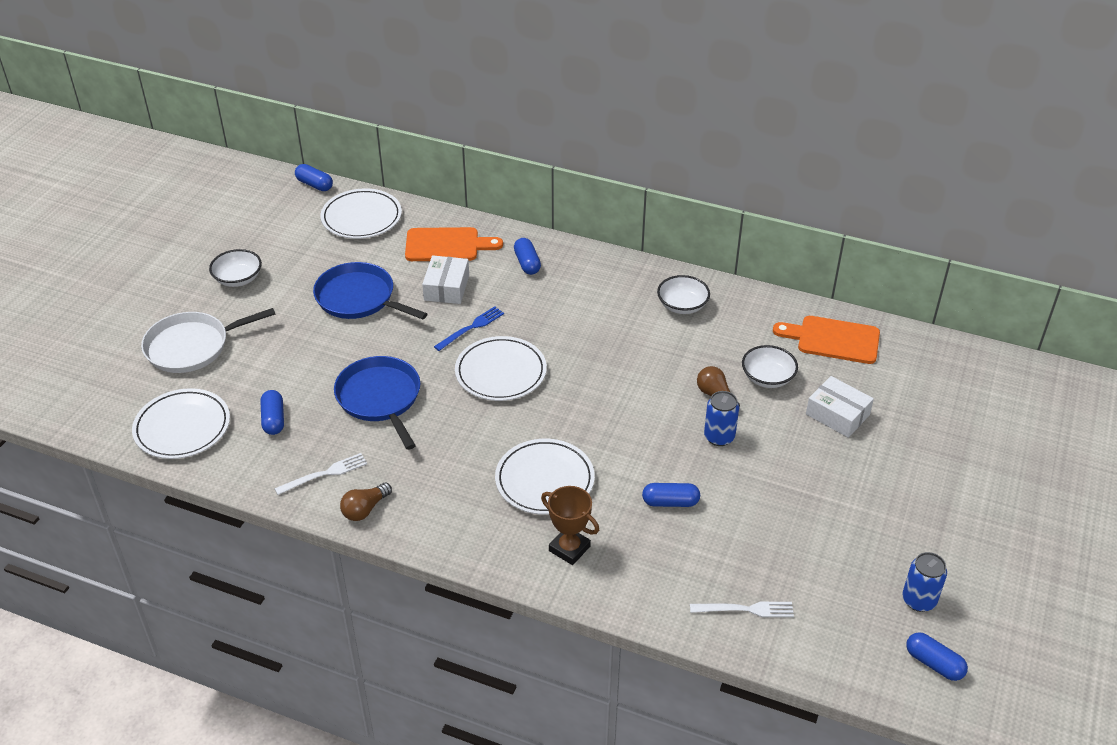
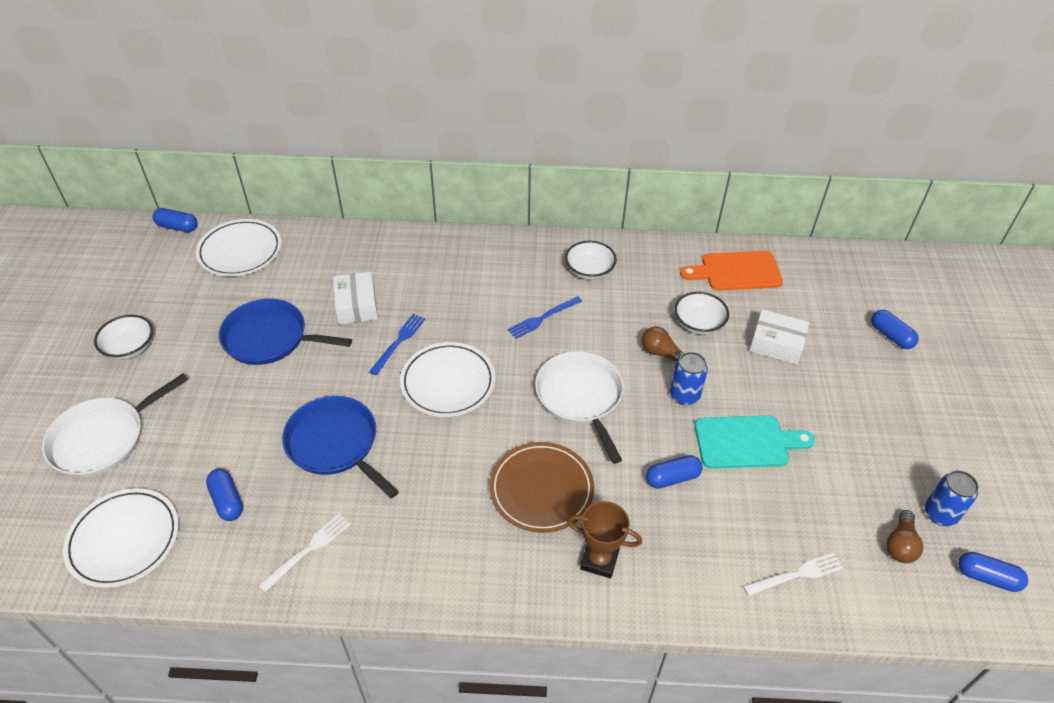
camera: 20 degrees left, 5 degrees up
(365, 509) = (369, 579): brown light bulb -> brown light bulb (900, 545)
(447, 245) = (339, 261): orange cutting board -> none
(527, 263) = (426, 262): blue capsule -> blue capsule (891, 336)
(544, 480) = (541, 489): white plate -> brown plate
(615, 338) = (543, 318): none -> blue fork
(618, 414) = (580, 397): none -> white pan
(758, 491) = (746, 442): none -> turquoise cutting board

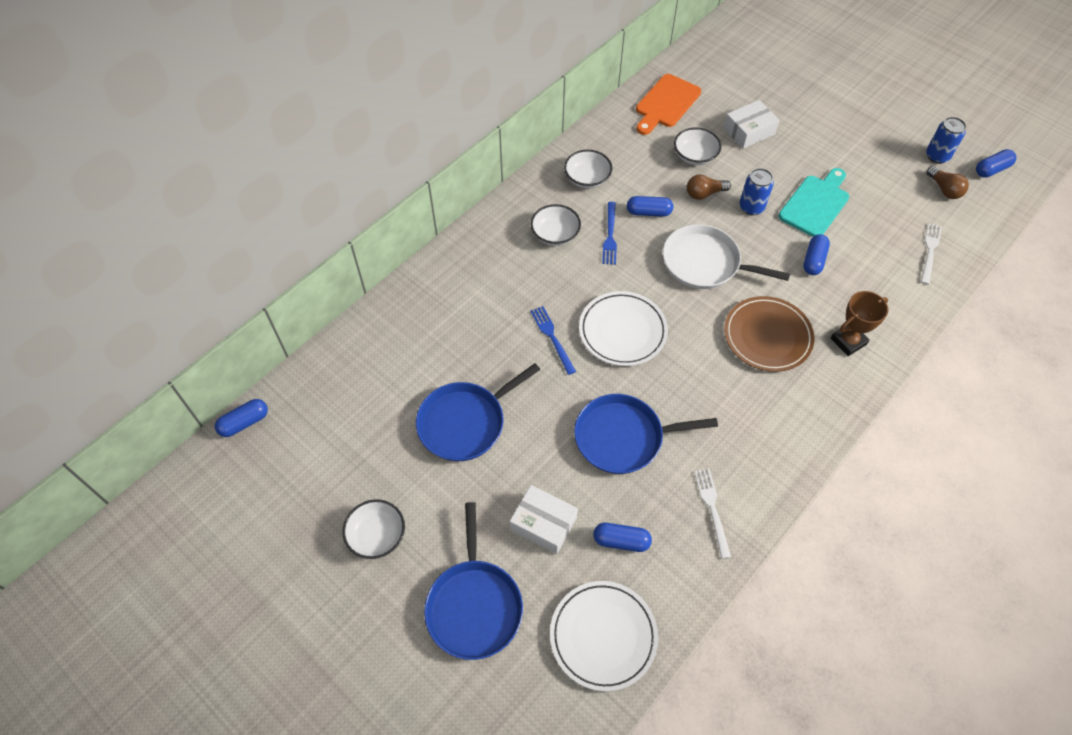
camera: 50 degrees left, 10 degrees up
(103, 438) = (474, 605): white pan -> blue pan
(240, 251) = (331, 390): white plate -> none
(356, 305) = (484, 342): white box -> white box (543, 523)
(508, 285) = (555, 234): none -> white bowl
(891, 336) = (791, 74): blue capsule -> blue capsule (648, 212)

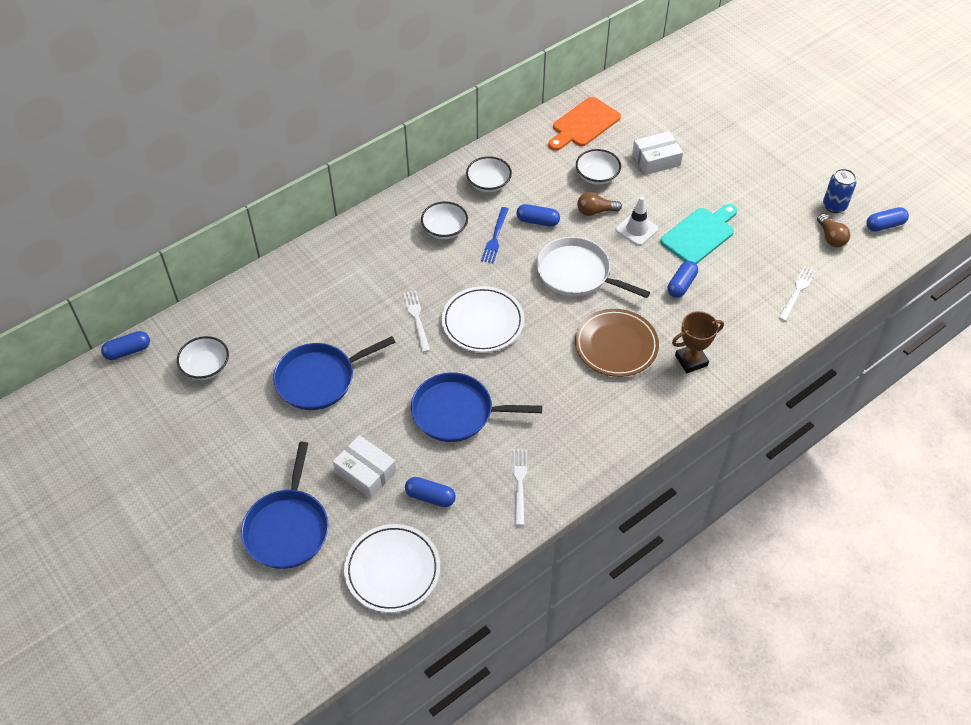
camera: 10 degrees right, 5 degrees down
(377, 535) = (219, 459): white bowl -> white bowl (206, 367)
(552, 337) = (417, 318): blue fork -> white fork
(751, 207) = (636, 229): blue can -> white traffic cone

